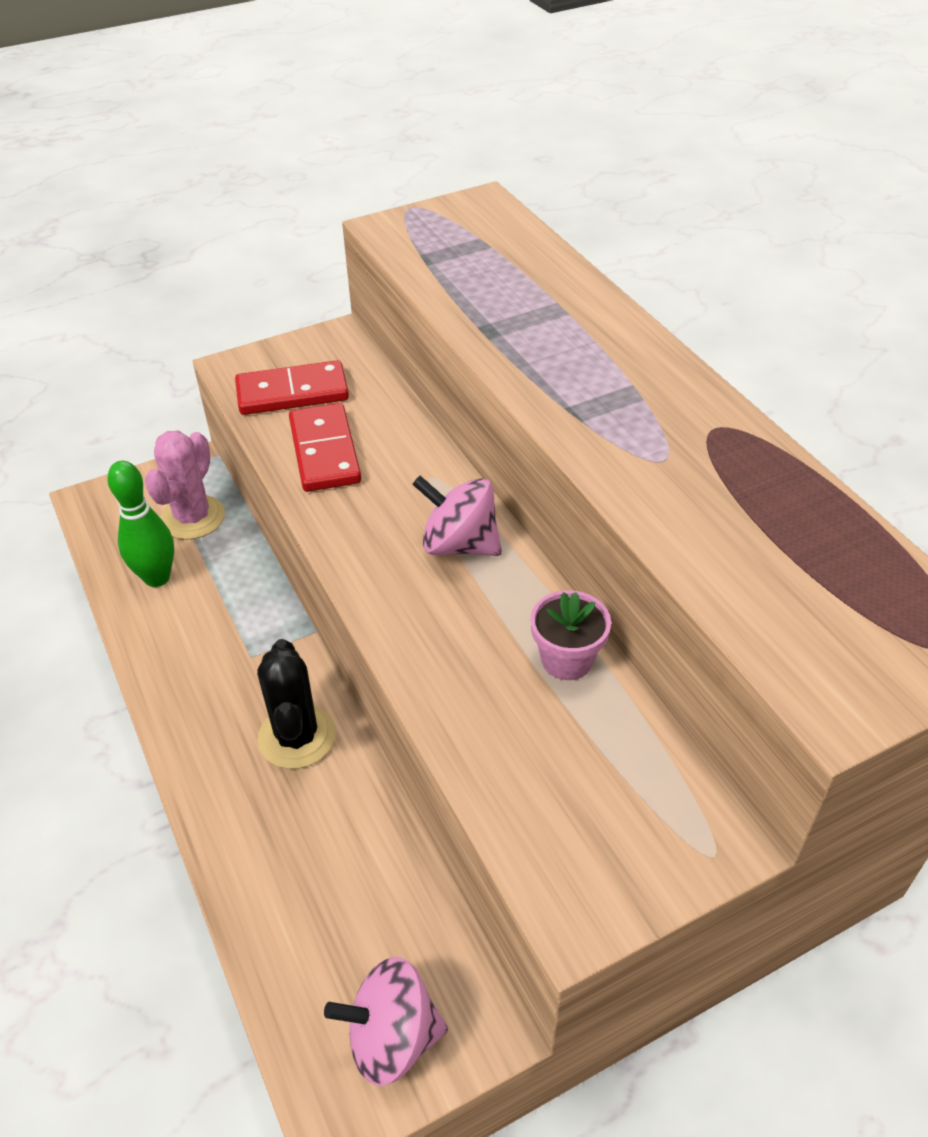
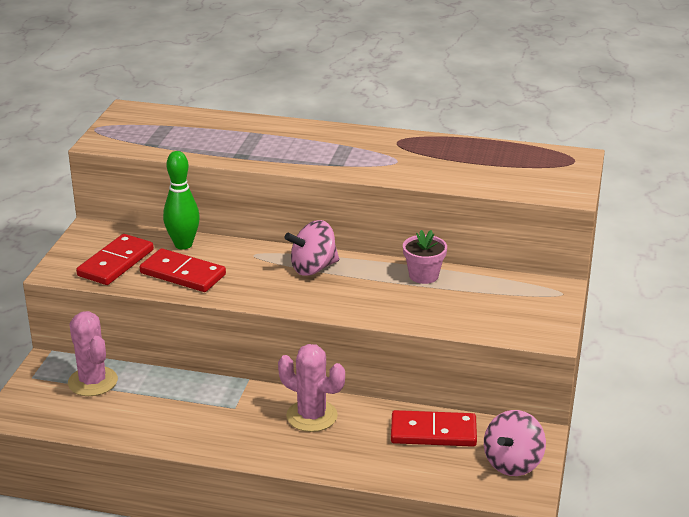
camera: 50 degrees left, 15 degrees down
(157, 577) = (123, 414): green bowling pin -> green bowling pin (183, 245)
(297, 737) = (312, 416): black cactus -> pink cactus
(376, 888) = (433, 432): none -> red domino

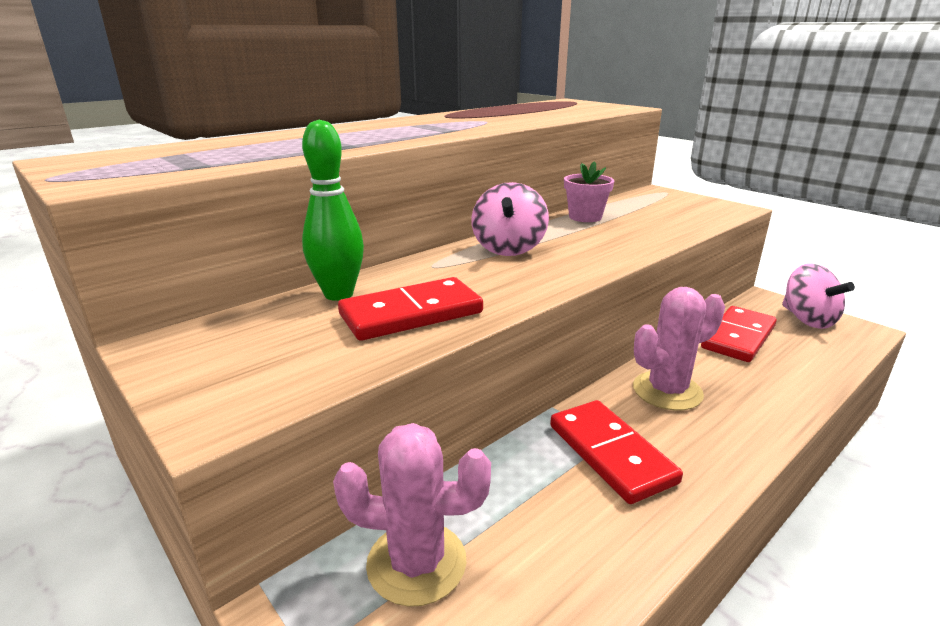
camera: 55 degrees left, 5 degrees down
(116, 263) = (296, 352): red domino -> red domino (611, 453)

